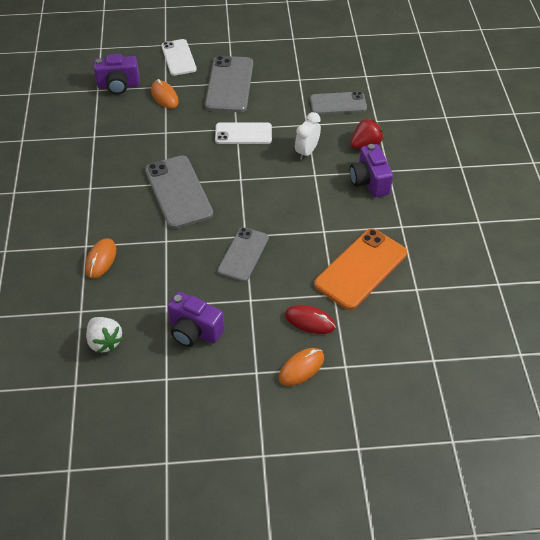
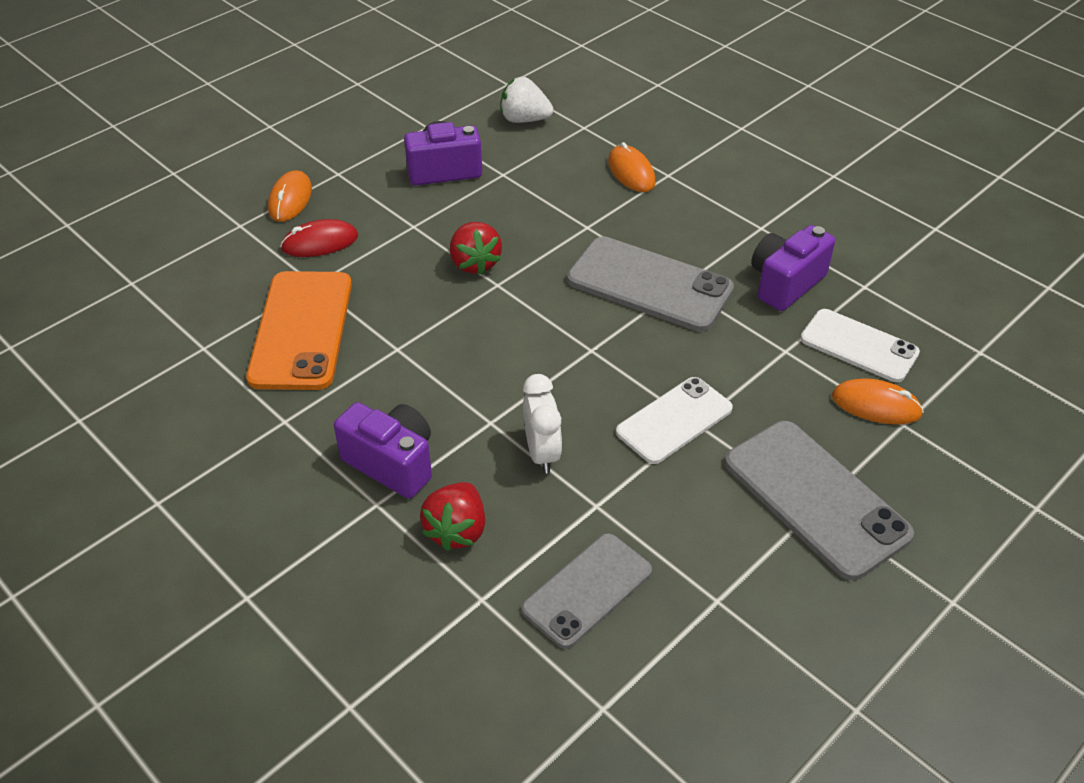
camera: 140 degrees right, 5 degrees down
(118, 85) = (966, 377): purple camera -> purple camera (785, 283)
(178, 58) = (972, 495): white phone -> white phone (859, 346)
(243, 254) = (475, 263): grey phone -> red strawberry

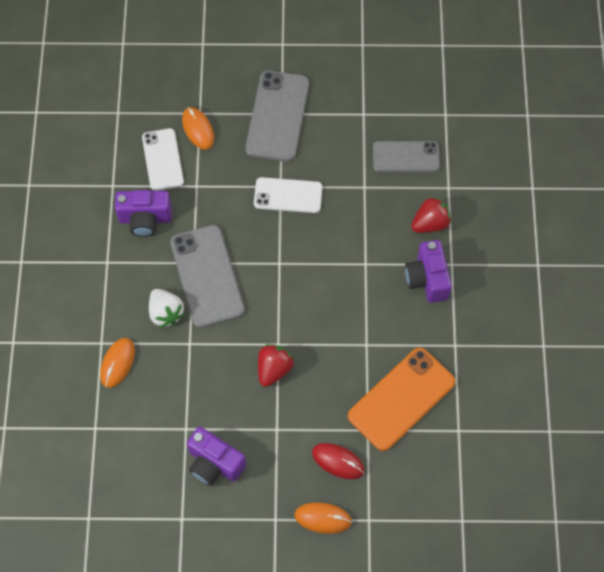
camera: 135 degrees left, 20 degrees up
(290, 199) = (323, 518): orange mouse -> orange mouse turned 45 degrees clockwise
(524, 119) = (120, 468): white strawberry -> white strawberry (166, 313)
(542, 453) = (360, 229): white clock -> none

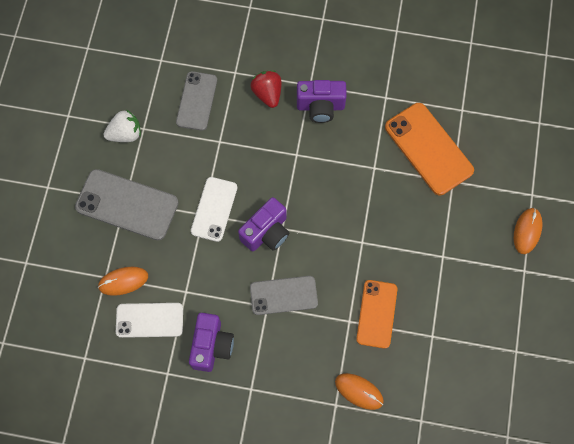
camera: 80 degrees left, 5 degrees up
(166, 313) = (315, 339): white strawberry -> white strawberry (125, 134)
(201, 369) = (376, 314): none -> orange phone
(207, 276) = (283, 295): grey phone -> grey phone, size x0.66
(214, 463) = (468, 315): purple camera -> purple camera (266, 232)
(274, 369) = (386, 249): red strawberry -> none
(338, 461) = (478, 210): red mouse -> none

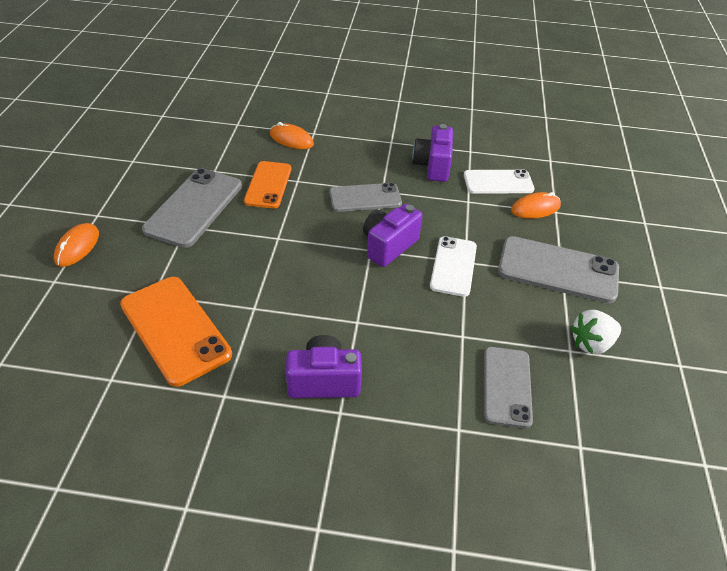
camera: 175 degrees right, 25 degrees down
(267, 94) = (404, 398): red strawberry -> none
(441, 281) = (194, 207): none -> grey phone

